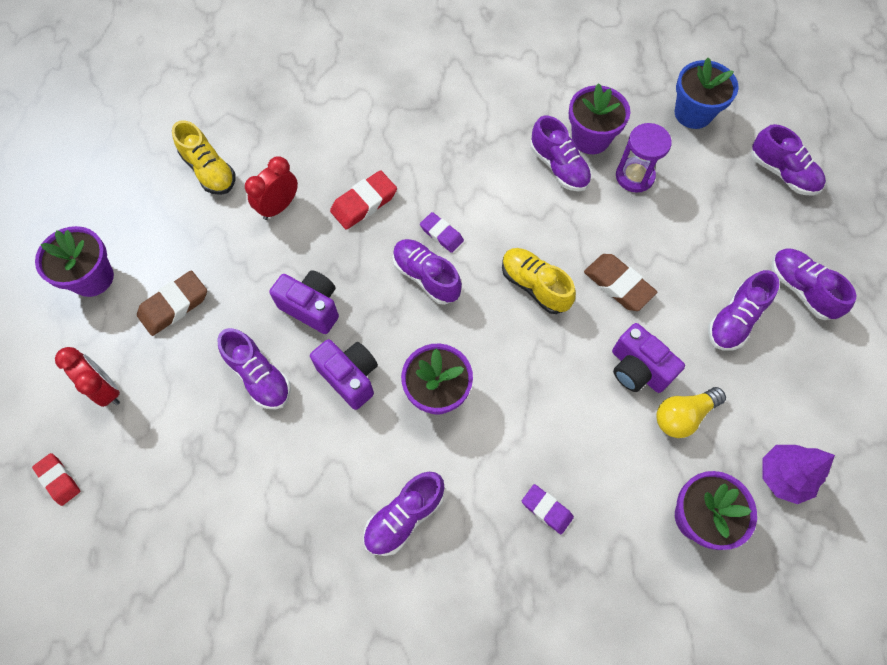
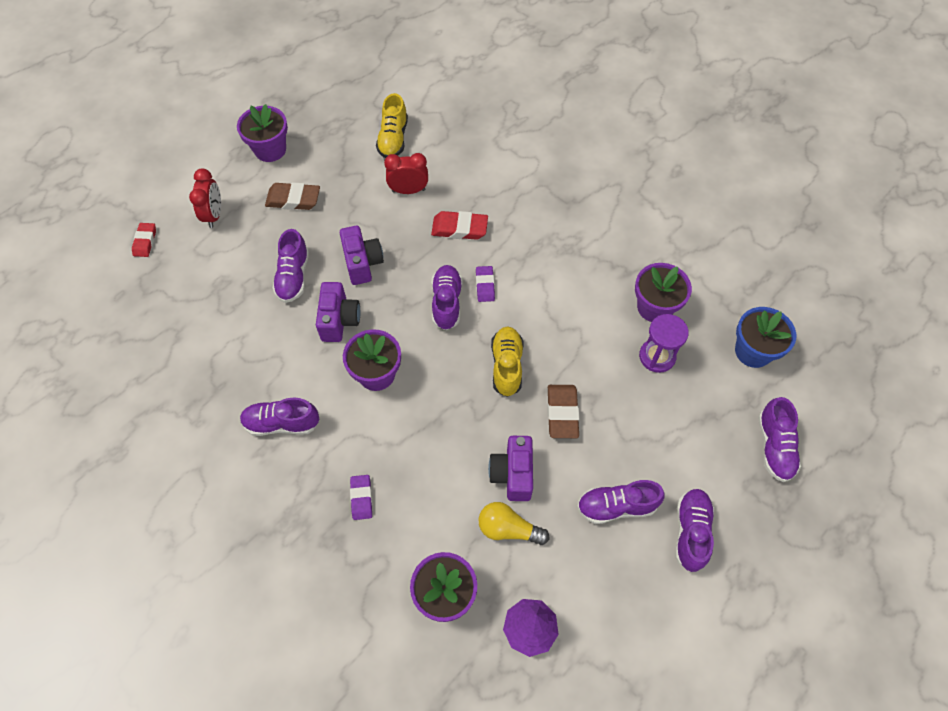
camera: 45 degrees right, 5 degrees down
(558, 167) = (610, 307): purple shoe -> none

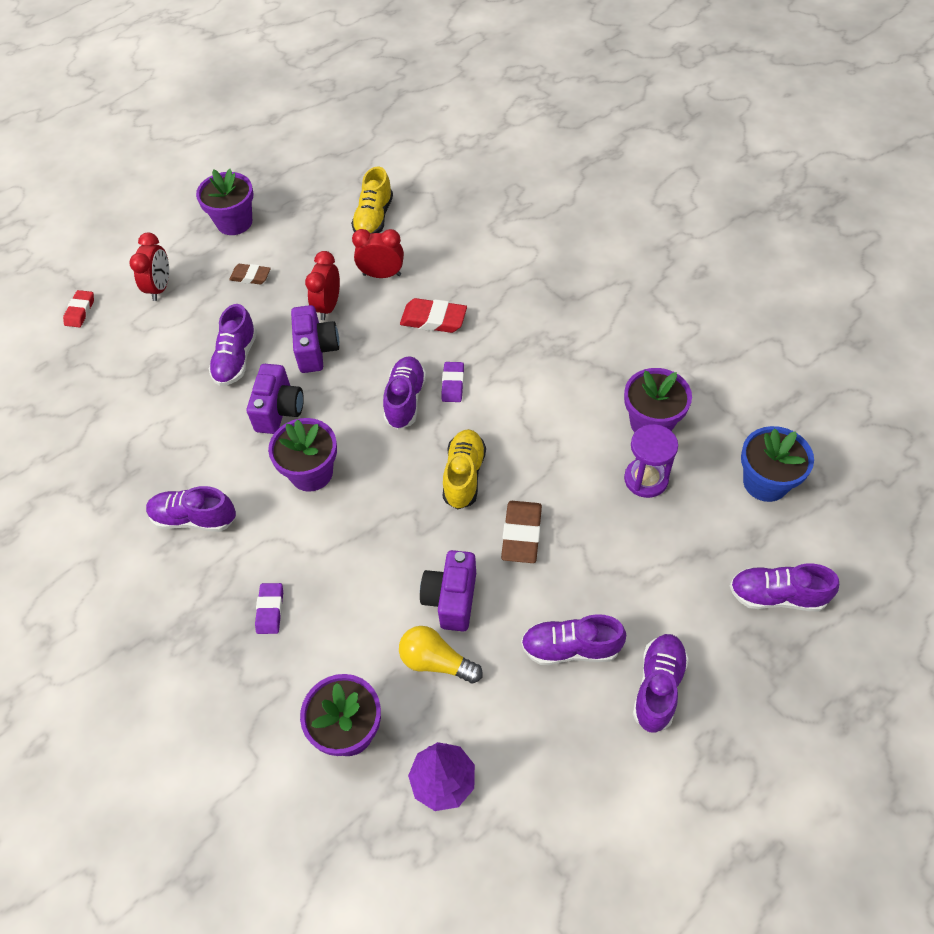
camera: 10 degrees right, 5 degrees down
(293, 199) = (250, 276): brown eraser -> brown eraser, size x0.65
(366, 223) = (328, 306): none -> red clock
(774, 446) = (777, 596): purple shoe -> purple shoe turned 90 degrees clockwise

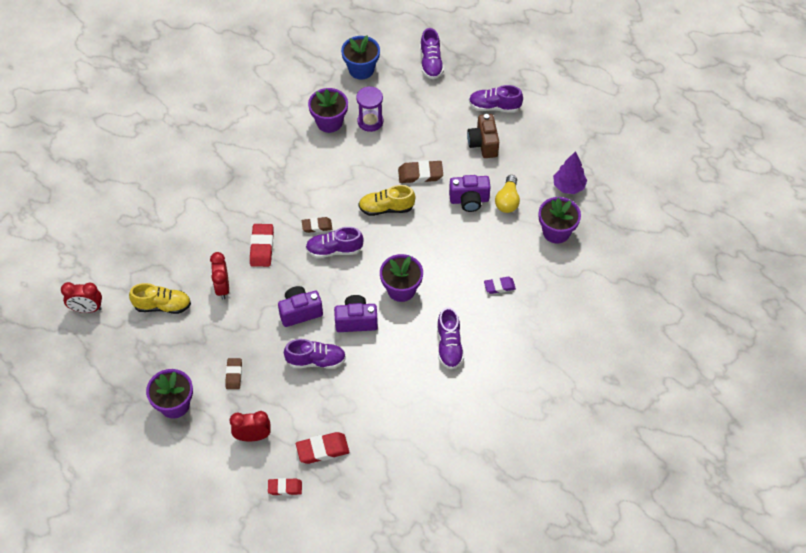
camera: 105 degrees left, 0 degrees up
(109, 352) = (322, 450): none -> red eraser
(328, 306) = (258, 315): red clock -> red clock (87, 309)
(453, 384) = (317, 226): purple eraser -> brown eraser
(571, 648) = (483, 144): purple shoe -> brown camera

